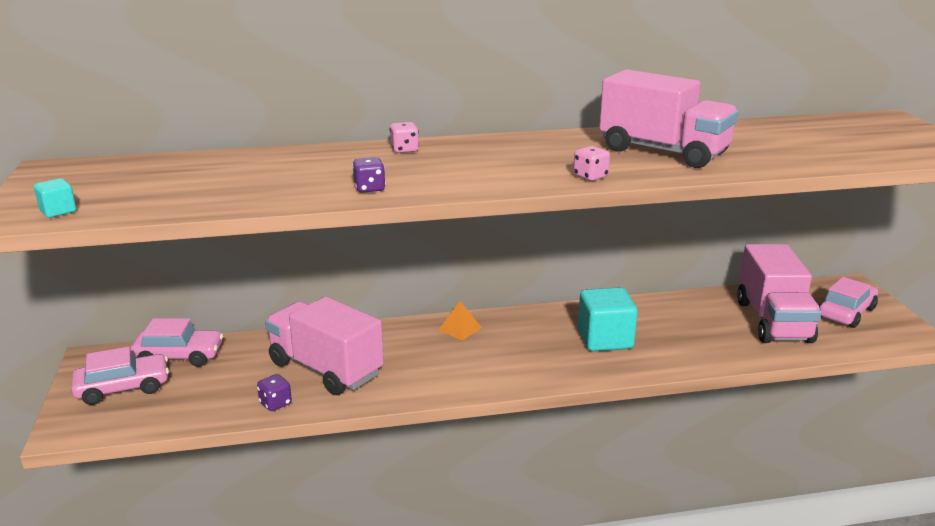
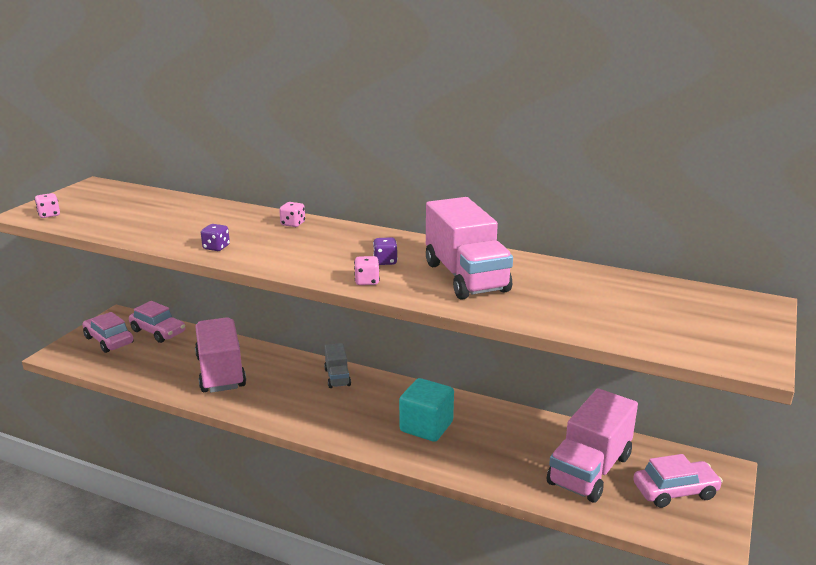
camera: 35 degrees right, 0 degrees up
(58, 211) = (49, 215): turquoise cube -> pink dice
(123, 388) = (109, 340): pink car -> pink car turned 150 degrees counterclockwise
(275, 403) = (166, 383): purple dice -> purple dice (385, 261)
(460, 329) = (337, 377): orange pyramid -> grey truck

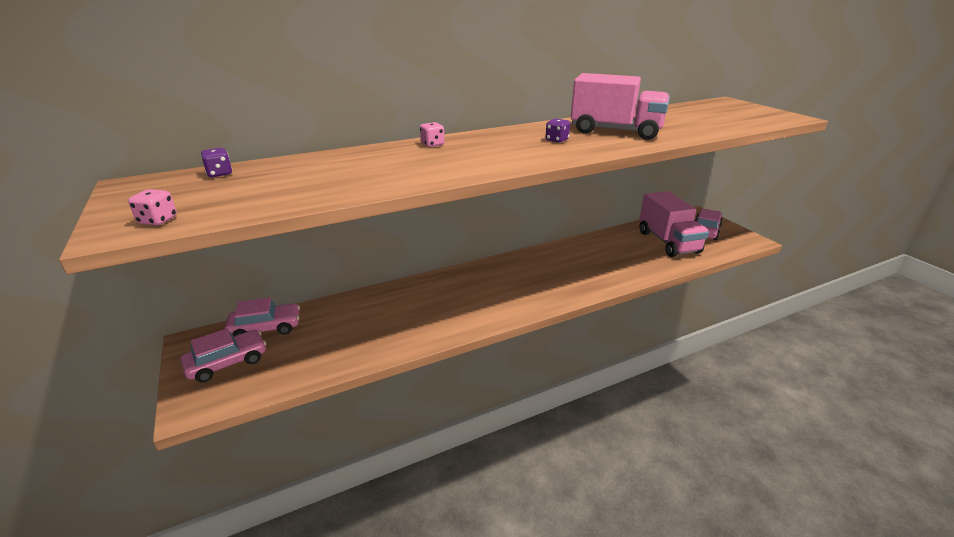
camera: 50 degrees left, 5 degrees up
(109, 340) = (227, 362): pink car -> pink car turned 150 degrees clockwise
(216, 247) = (428, 174): purple dice -> purple dice (220, 174)
(220, 372) = (388, 320): pink truck -> none
(337, 377) = (472, 275): grey truck -> none
(367, 281) = (584, 151): pink dice -> none
(426, 426) = (573, 268): turquoise cube -> none

